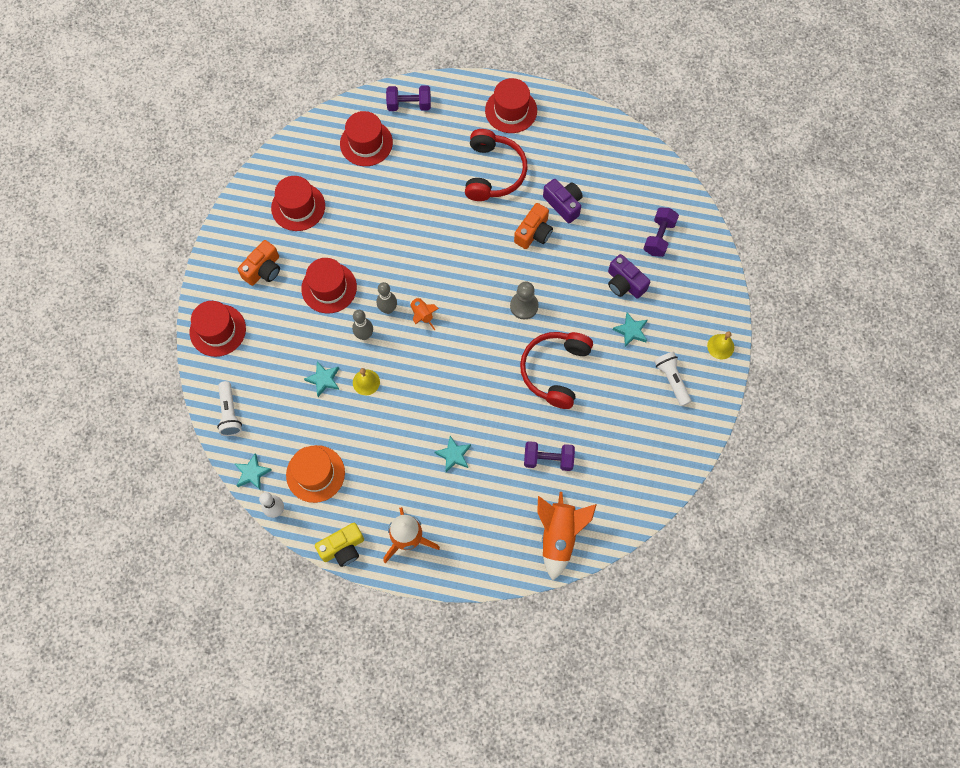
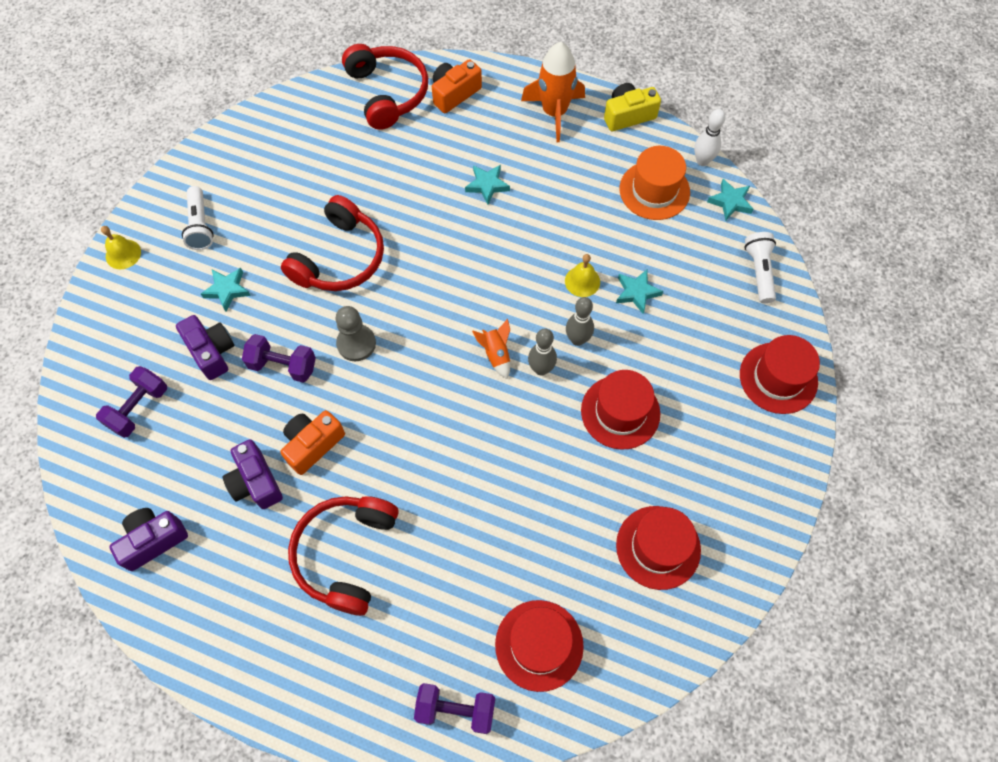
camera: 170 degrees left, 5 degrees down
(263, 270) = (713, 454): orange camera -> orange camera (454, 93)
(511, 110) = (287, 665): red hat -> none
(548, 459) = (377, 165): purple dumbbell -> purple dumbbell (283, 365)
(559, 536) = (387, 93): orange rocket -> red headphones
(615, 161) = (153, 540): none -> purple camera

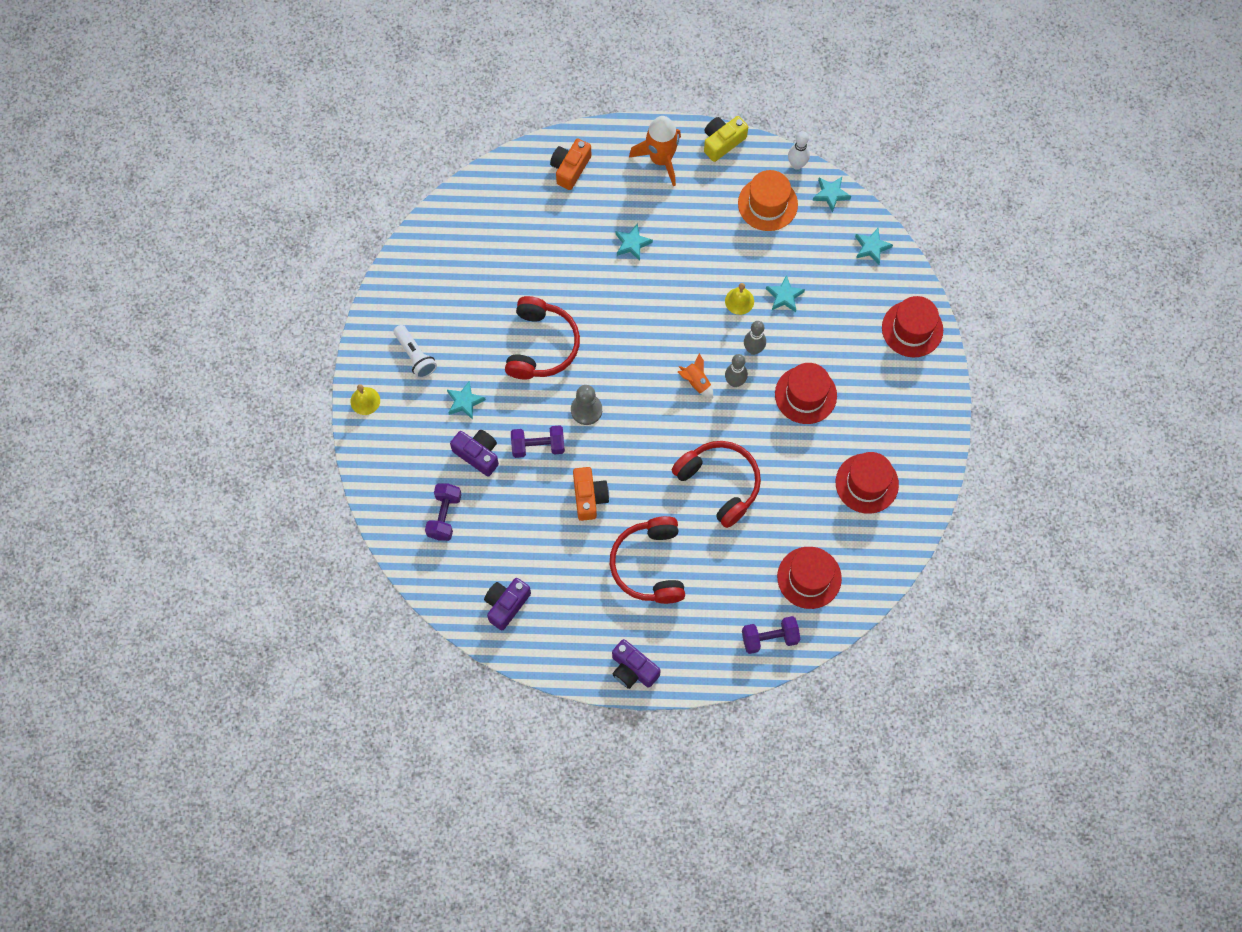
camera: 20 degrees left, 5 degrees up
(255, 482) = (560, 538): purple camera -> purple camera (633, 669)
(313, 444) = (589, 497): orange camera -> orange camera turned 150 degrees clockwise
(387, 93) = (513, 186): red headphones -> red headphones (720, 483)
(759, 271) = (871, 247): white flashlight -> turquoise star

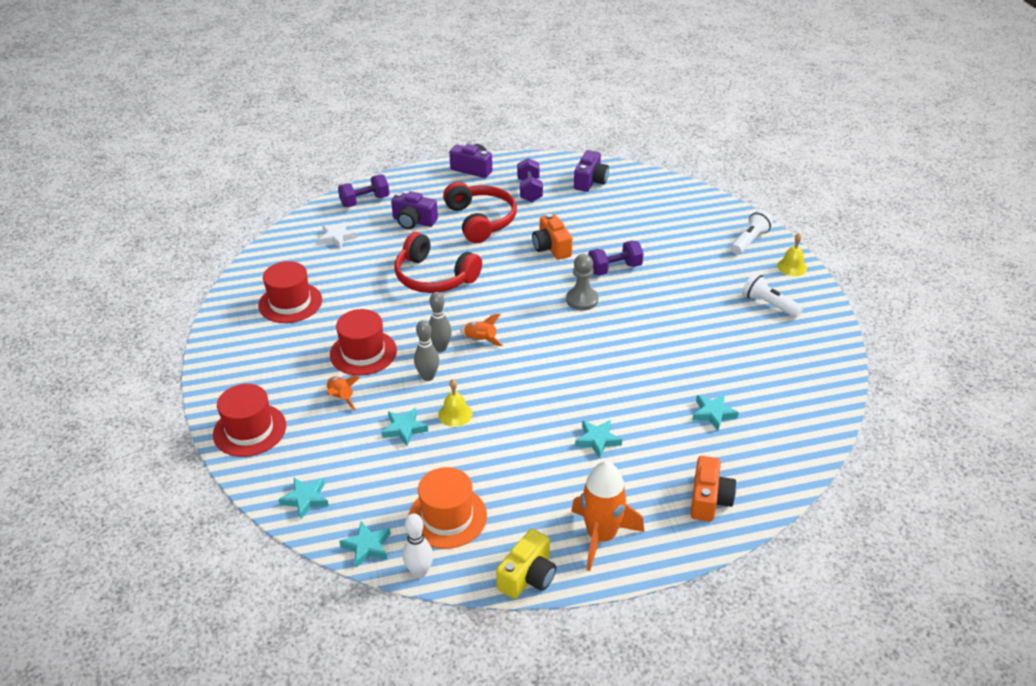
camera: 165 degrees right, 30 degrees down
(384, 451) = (749, 241): none -> white flashlight
(444, 516) = (671, 215): purple dumbbell -> purple dumbbell (529, 190)
(465, 401) = (700, 283): turquoise star -> turquoise star (713, 414)
(478, 454) = (666, 254): purple camera -> purple camera (413, 221)
(541, 345) = (651, 336): red headphones -> none
(809, 577) = (337, 238): red hat -> white star
(832, 345) = (341, 398): none -> orange rocket

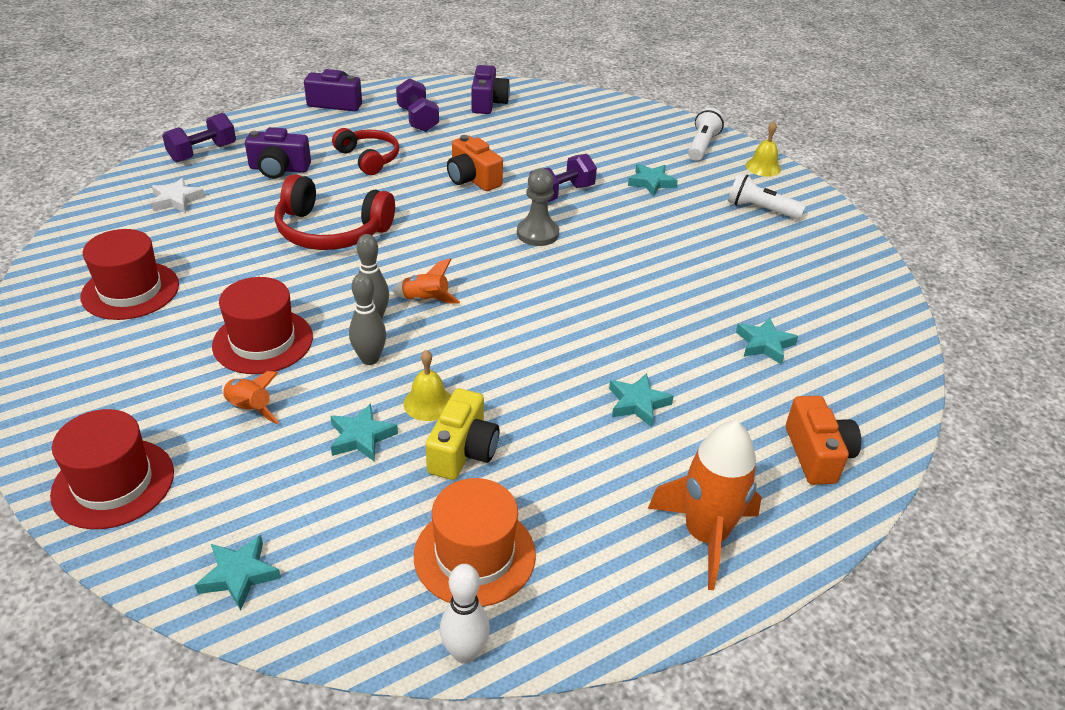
camera: 20 degrees left, 0 degrees up
(367, 546) = (365, 630): turquoise star -> turquoise star (651, 182)
(481, 220) = (369, 158): red headphones -> red headphones, size x0.65
(528, 576) = (631, 620): yellow camera -> yellow camera (463, 451)

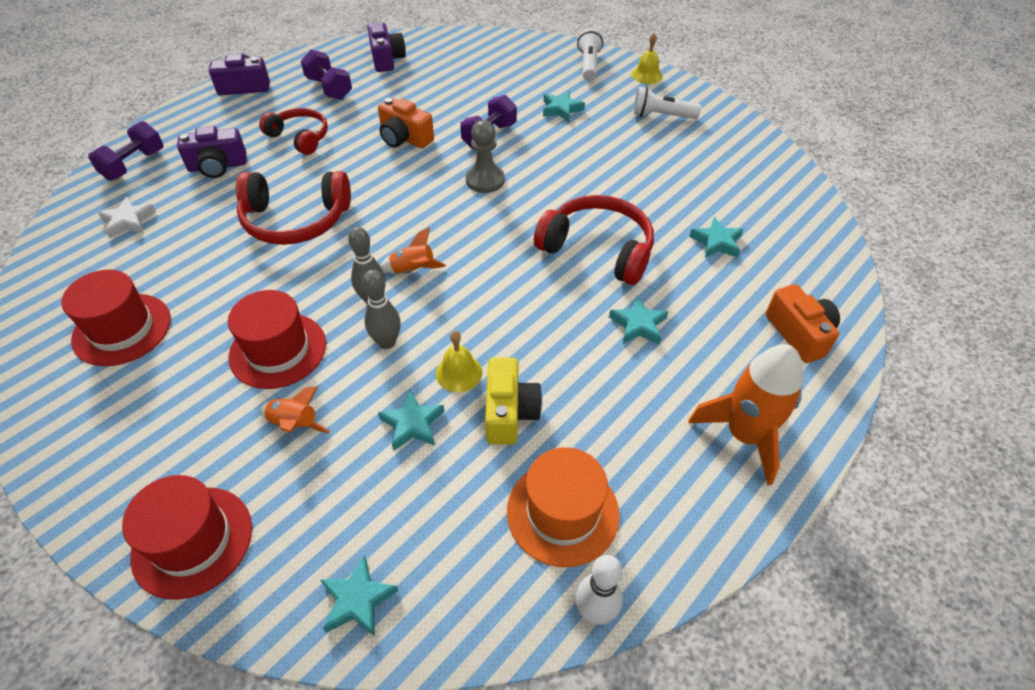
camera: 15 degrees left, 10 degrees up
(628, 322) = (598, 249): none -> red headphones

